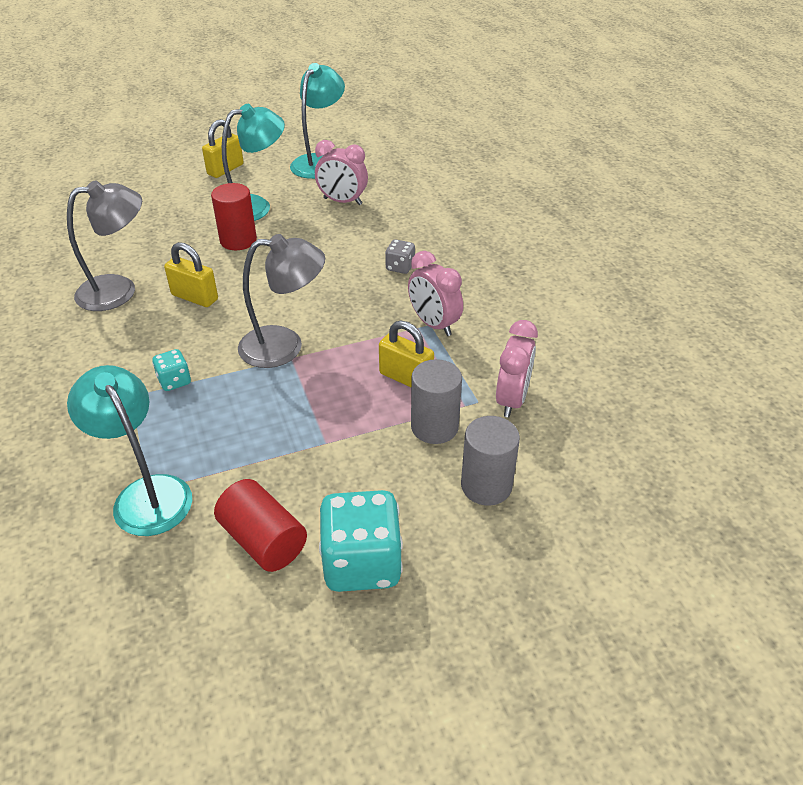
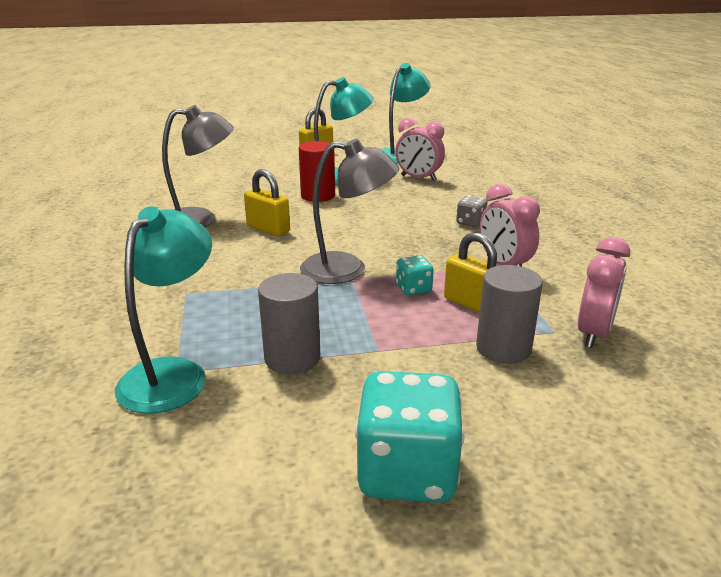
camera: 10 degrees right, 15 degrees down
(146, 493) = (173, 374): turquoise lamp -> turquoise lamp turned 45 degrees clockwise
(174, 381) = (231, 286): turquoise dice -> turquoise dice (413, 289)
(263, 540) = (291, 433): red cylinder -> none
(486, 486) = (567, 410): grey cylinder -> grey cylinder (292, 358)

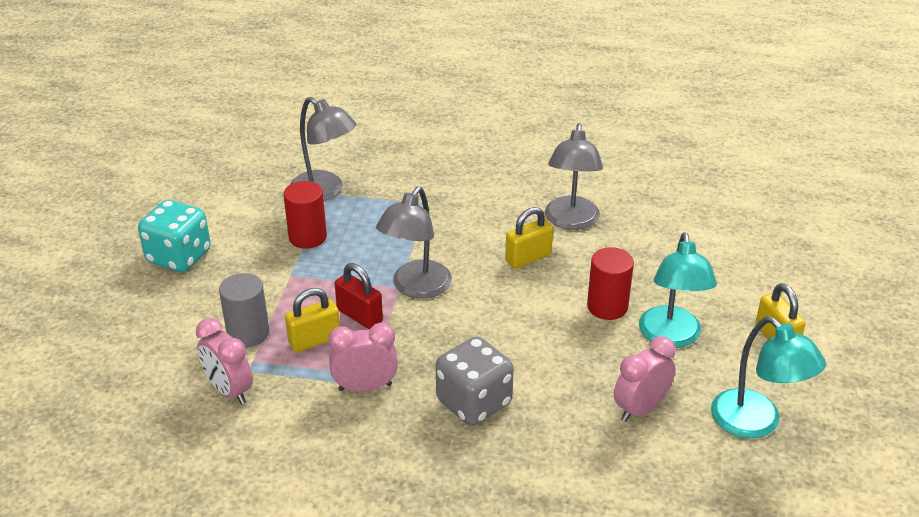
camera: 110 degrees right, 10 degrees up
(173, 374) = (324, 191): turquoise lamp -> grey lamp
(292, 358) = (307, 237): grey cylinder -> red cylinder
(413, 289) = (359, 316): turquoise dice -> red padlock
(470, 223) = (474, 402): grey dice -> grey dice, size x2.05

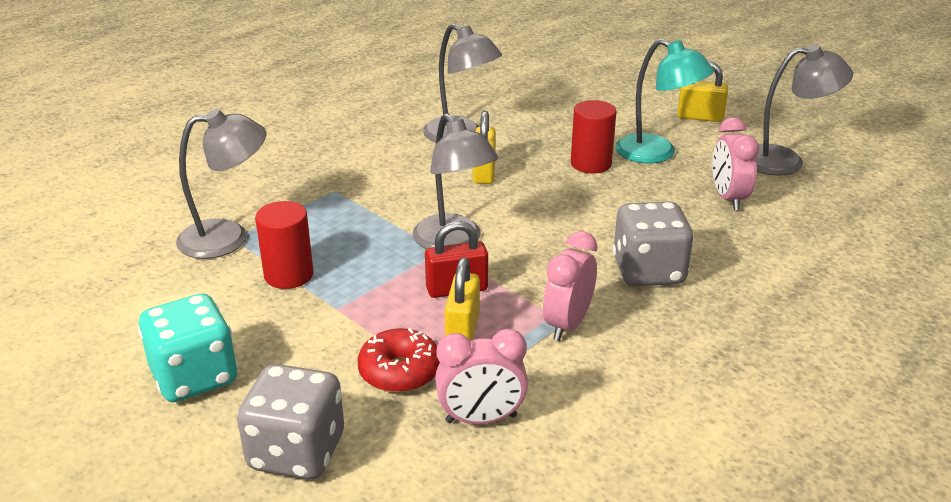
camera: 55 degrees left, 5 degrees down
(144, 330) = (297, 452): none -> grey dice
(248, 333) = (399, 371): grey cylinder -> red donut
(756, 423) = (785, 161): turquoise lamp -> grey lamp

